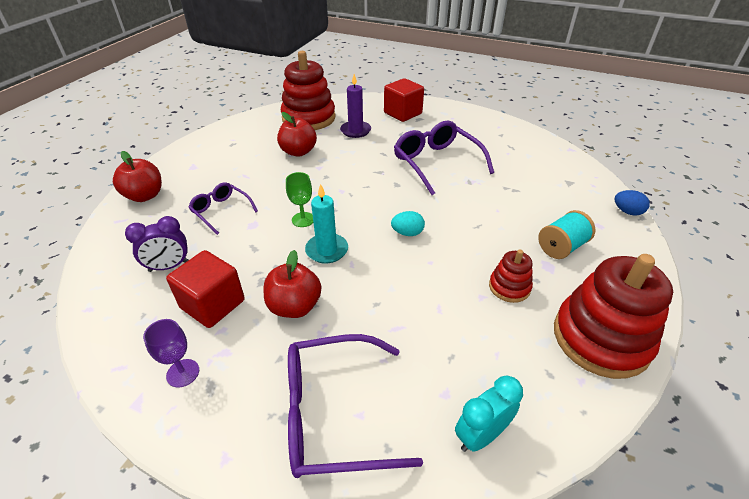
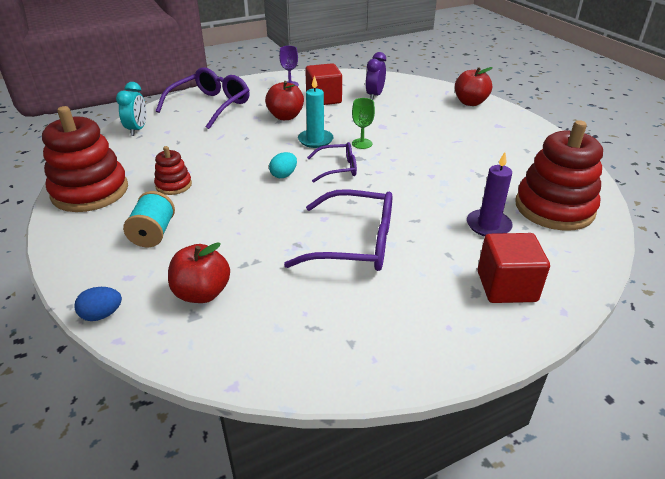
camera: 130 degrees right, 5 degrees down
(221, 211) = (415, 120): purple glasses -> purple glasses (338, 168)
(298, 152) = (474, 175): red apple -> red apple (202, 293)

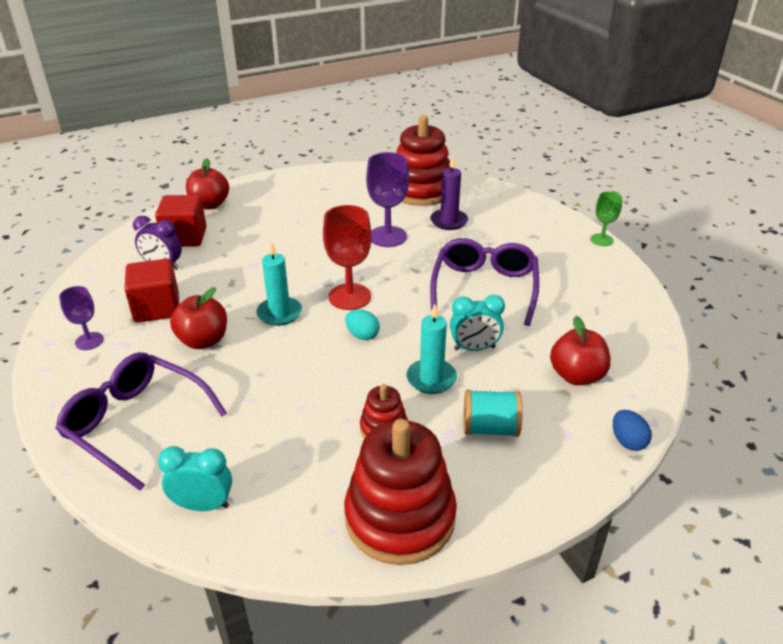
camera: 90 degrees left, 0 degrees up
(222, 207) = (431, 378): none -> turquoise candle
(257, 231) = (474, 348): none -> turquoise clock
(338, 168) = (349, 297): purple glasses -> red goblet
(362, 143) = (294, 279): green goblet -> green goblet (601, 240)
(443, 186) = (387, 236): none -> purple goblet
(506, 286) = (524, 223): red cube -> red cube (185, 237)

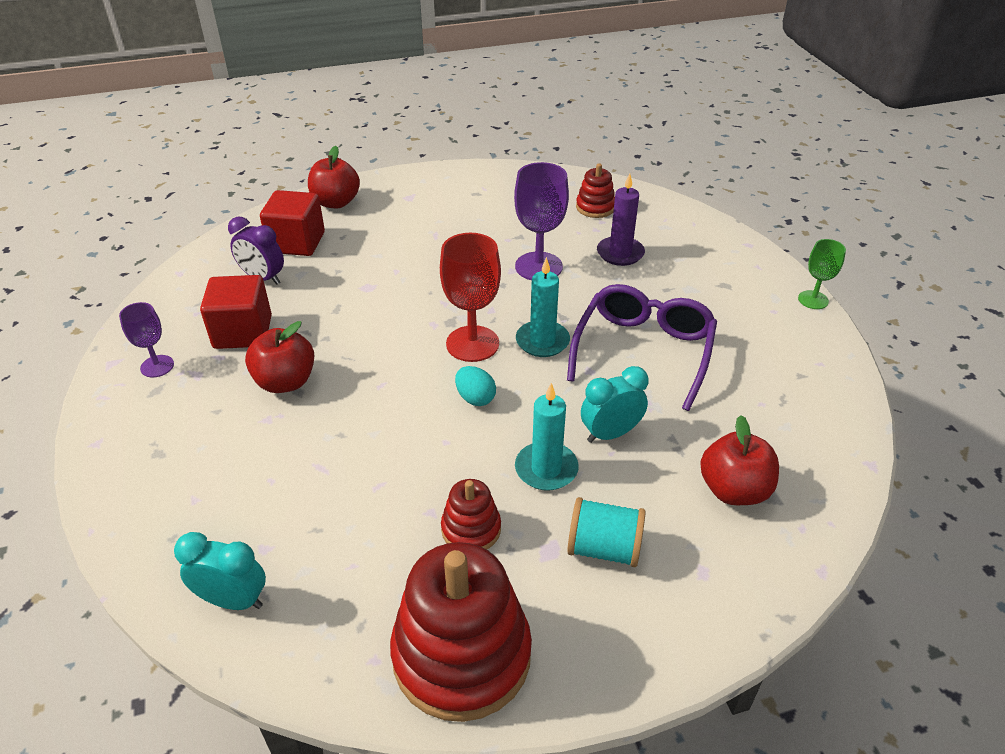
camera: 10 degrees right, 5 degrees up
(136, 424) = (183, 481): purple glasses -> none
(279, 313) = (383, 356): turquoise candle -> turquoise candle (542, 341)
(421, 190) = (595, 207): red stacking toy -> red stacking toy, size x0.49
(474, 348) = (610, 434): turquoise clock -> turquoise clock turned 150 degrees clockwise
(627, 441) = (779, 593): blue egg -> none

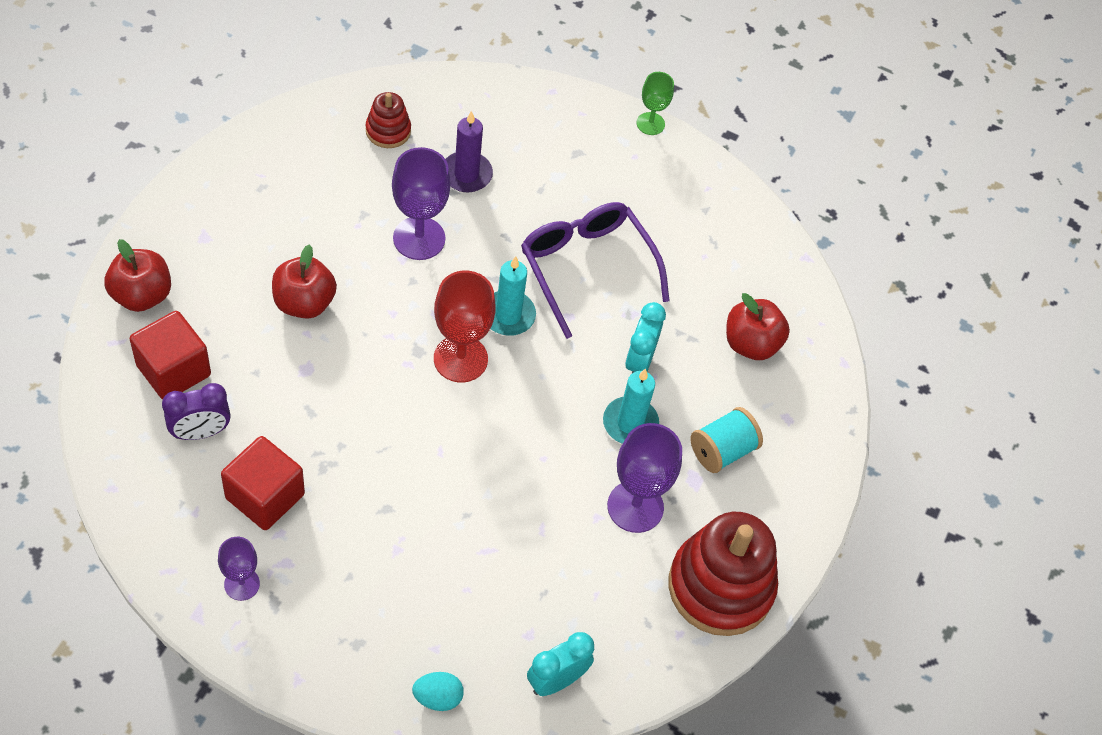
camera: 55 degrees left, 15 degrees up
(285, 382) = (366, 509): red apple -> red apple (304, 303)
(471, 529) = (635, 507): red stacking toy -> purple goblet
(475, 398) = (520, 406): turquoise egg -> turquoise egg (438, 697)

